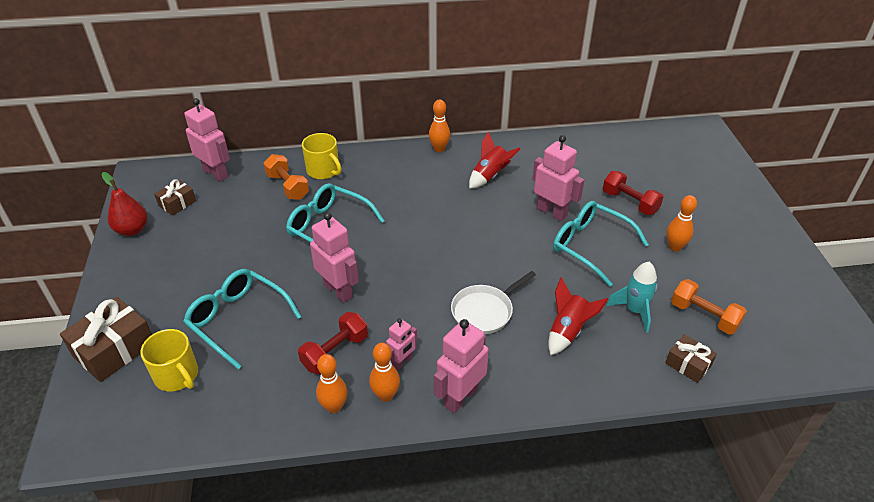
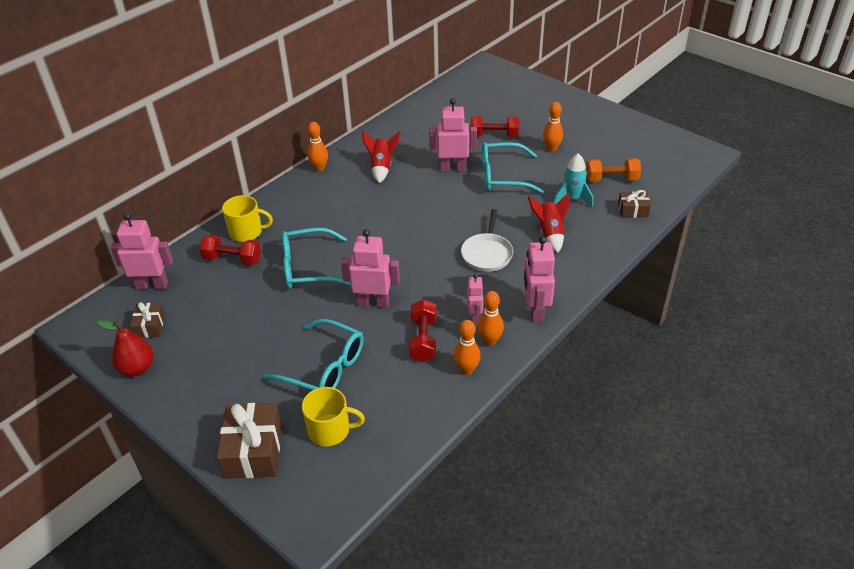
camera: 40 degrees left, 0 degrees up
(238, 320) = (325, 367): turquoise glasses -> turquoise glasses turned 150 degrees counterclockwise
(287, 186) = (232, 259): orange dumbbell -> red dumbbell

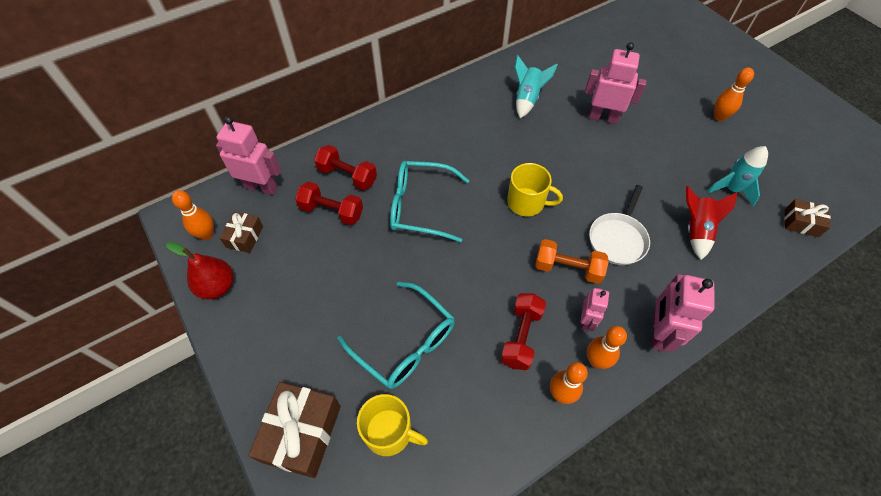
camera: 15 degrees right, 15 degrees up
(247, 232) = (370, 145): yellow mug -> yellow mug (527, 202)
(319, 168) = (463, 85): orange bowling pin -> orange bowling pin (207, 234)
(373, 302) = (477, 270): pink robot -> none
(381, 167) = (527, 99): red rocket -> turquoise rocket
(494, 135) = (657, 86): red dumbbell -> red dumbbell (332, 211)
(502, 176) = (656, 140): turquoise glasses -> none
(611, 179) = (782, 173): orange dumbbell -> orange dumbbell (567, 268)

